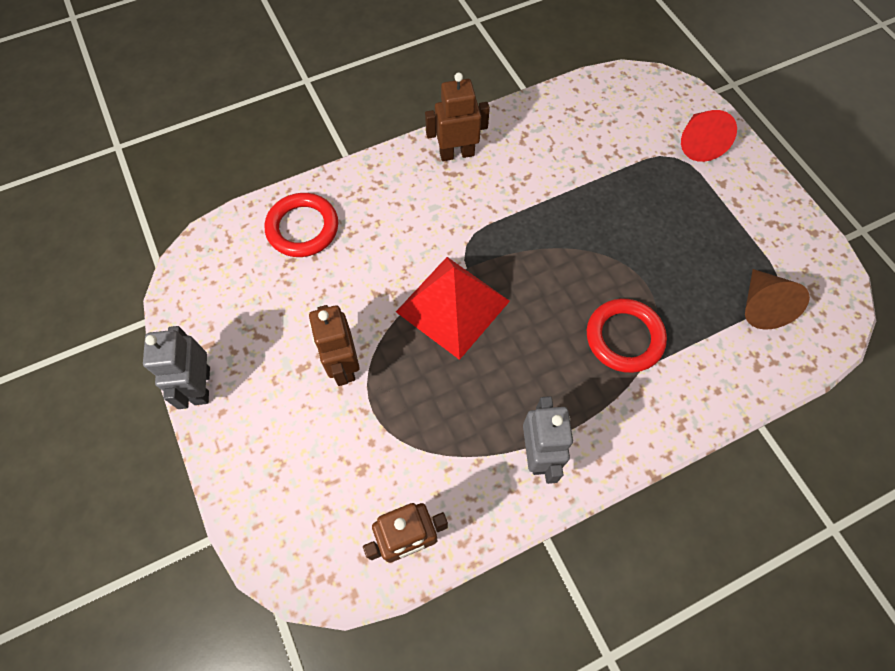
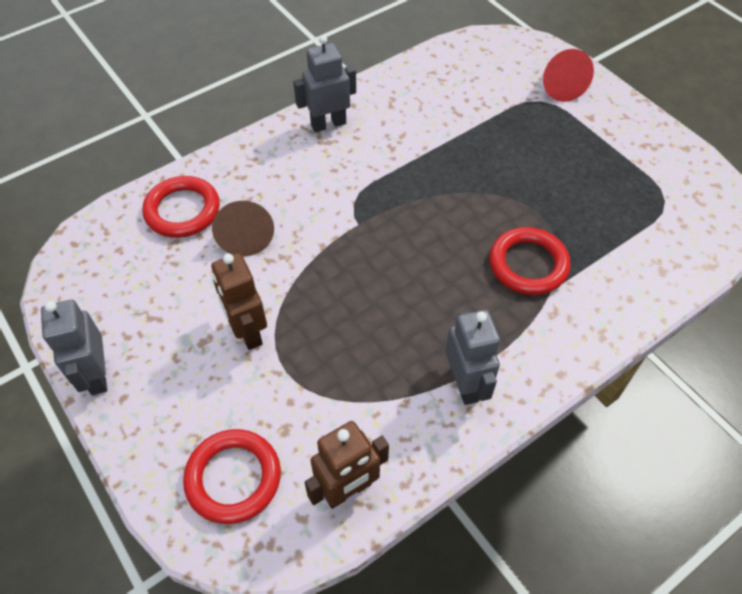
camera: 10 degrees left, 10 degrees down
(308, 509) = (233, 478): none -> red ring
(453, 306) = (351, 261): red pyramid -> none
(456, 153) = (328, 124): brown robot -> grey robot
(761, 306) = (653, 218): brown cone -> brown cone (246, 236)

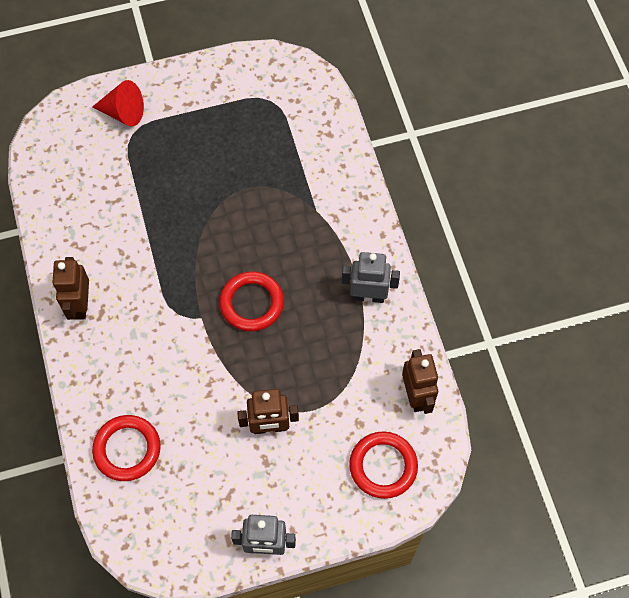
camera: 70 degrees left, 10 degrees up
(246, 236) = (177, 405): brown cone -> none
(328, 124) = (80, 305): grey robot -> brown robot
(528, 264) = (289, 215): red ring -> red ring (251, 303)

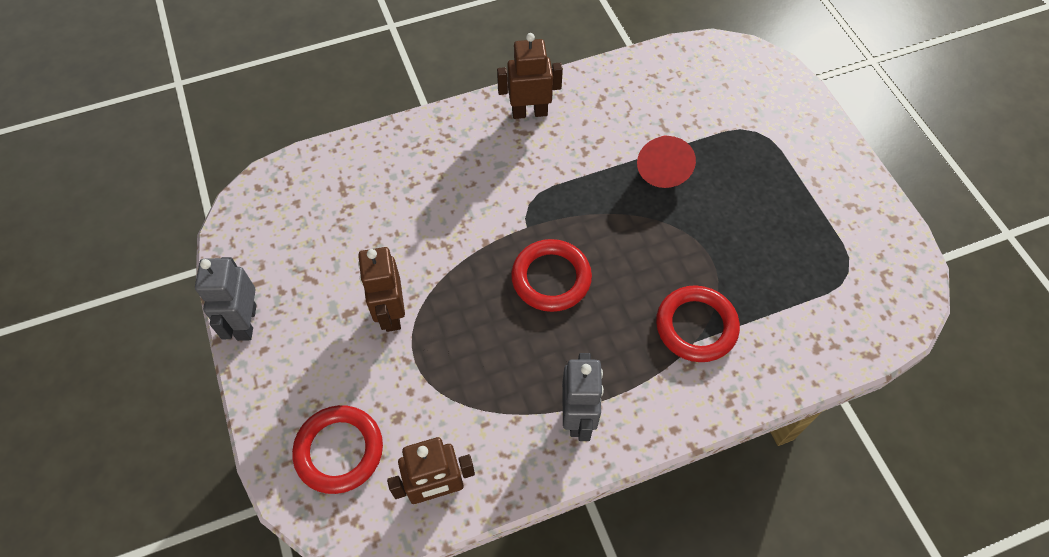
camera: 85 degrees right, 5 degrees down
(123, 112) = (782, 119): red cone -> red cone (662, 168)
(127, 449) = (364, 175): red ring -> red ring (696, 326)

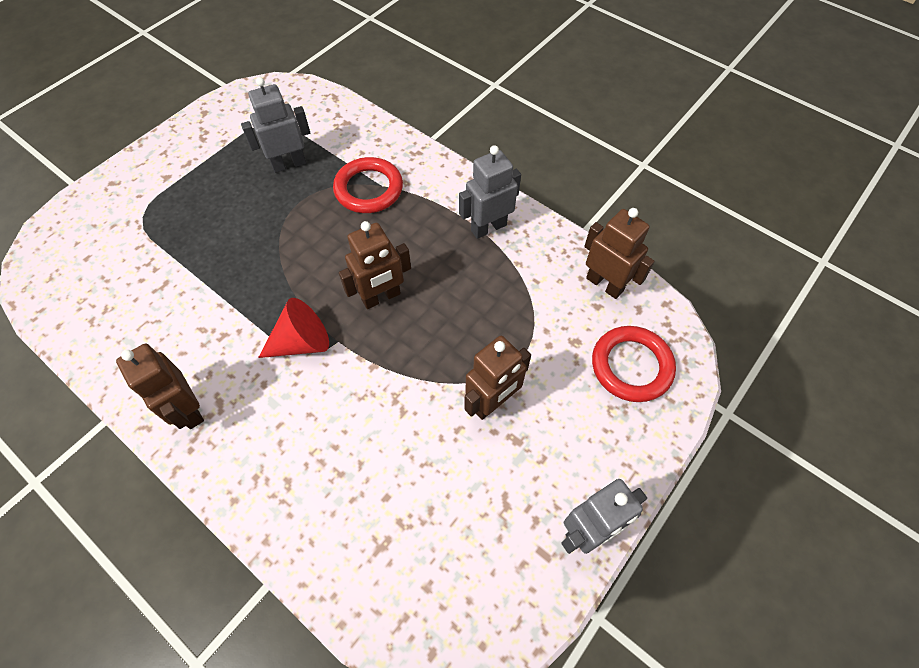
camera: 120 degrees left, 0 degrees up
(551, 278) = (381, 297): red ring -> brown robot
(662, 168) = (216, 266): red cone -> red cone (302, 342)
(771, 267) = (289, 164): none -> grey robot

